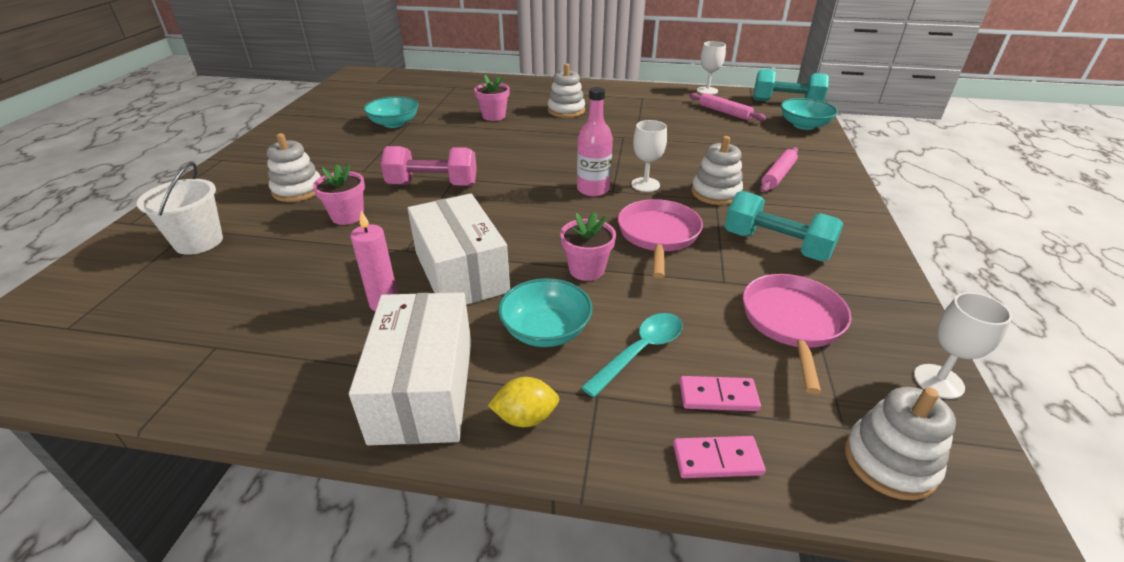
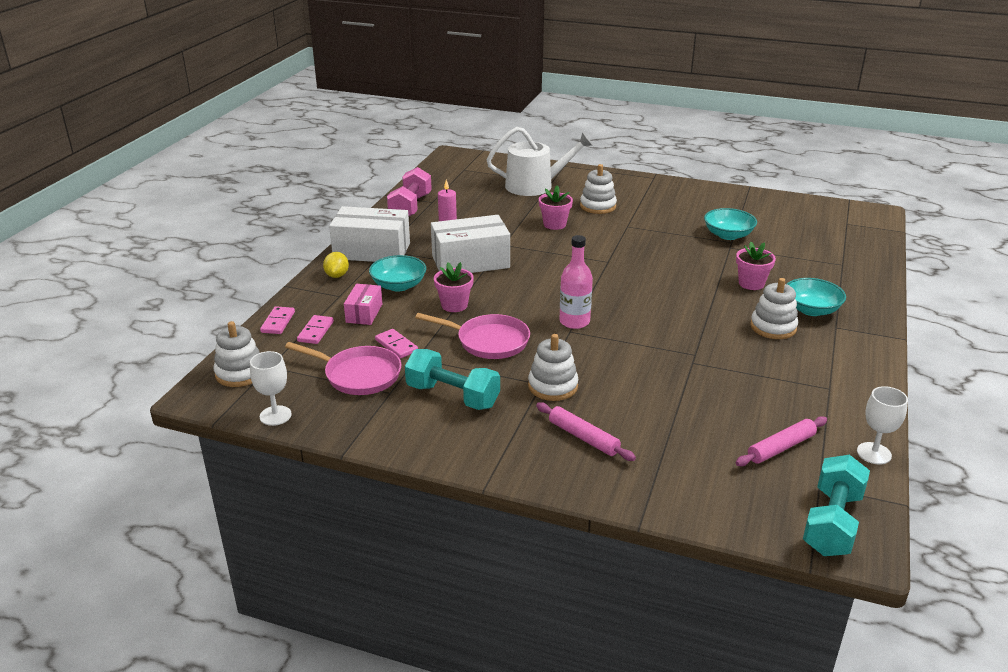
camera: 100 degrees right, 5 degrees down
(199, 242) = (535, 185): white bucket -> white watering can
(432, 185) = (597, 253): pink dumbbell -> pink dumbbell (410, 207)
(640, 351) = (364, 313): turquoise spoon -> pink box
(645, 184) = (578, 350): white goblet -> none
(706, 302) = (396, 345): none -> pink domino
(776, 245) = (452, 396): turquoise dumbbell -> turquoise dumbbell turned 75 degrees clockwise
(804, 125) = (735, 510): turquoise bowl -> turquoise bowl (811, 310)

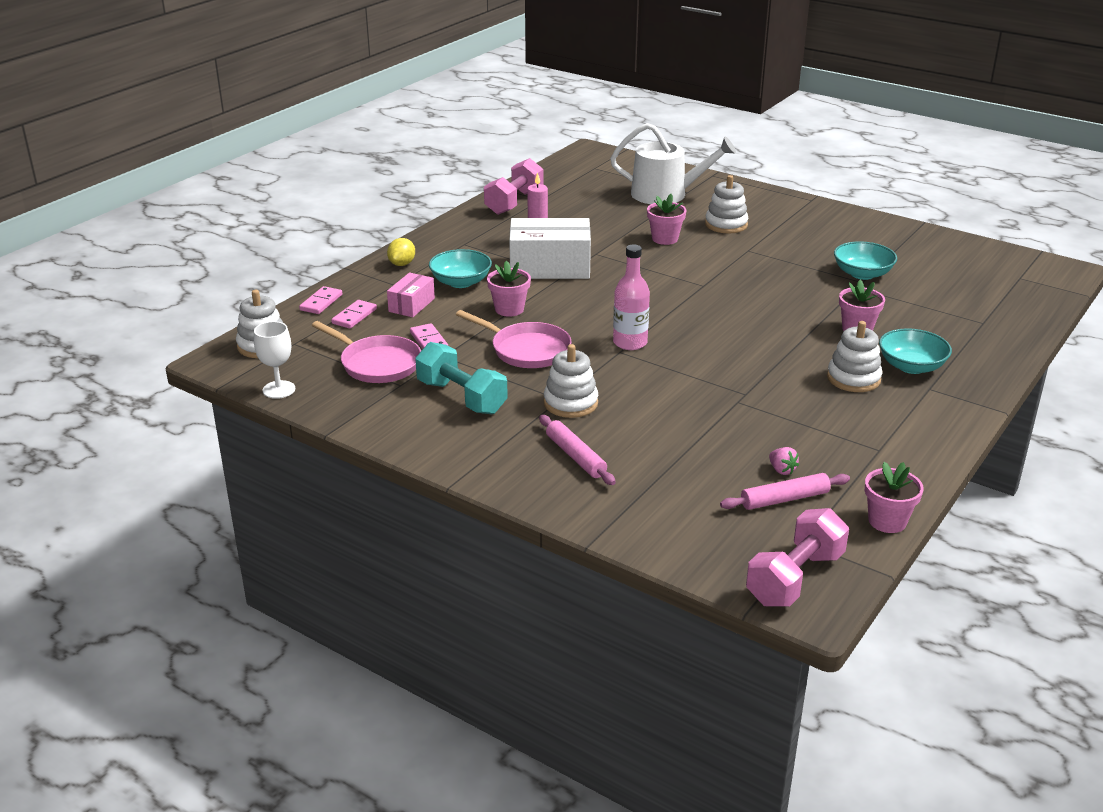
camera: 15 degrees right, 0 degrees up
(372, 251) = (450, 243): white box -> none
(763, 420) = (782, 470): none -> pink strawberry
(832, 523) = (795, 578): turquoise dumbbell -> pink dumbbell
(874, 453) = (887, 521): white goblet -> pink flower pot

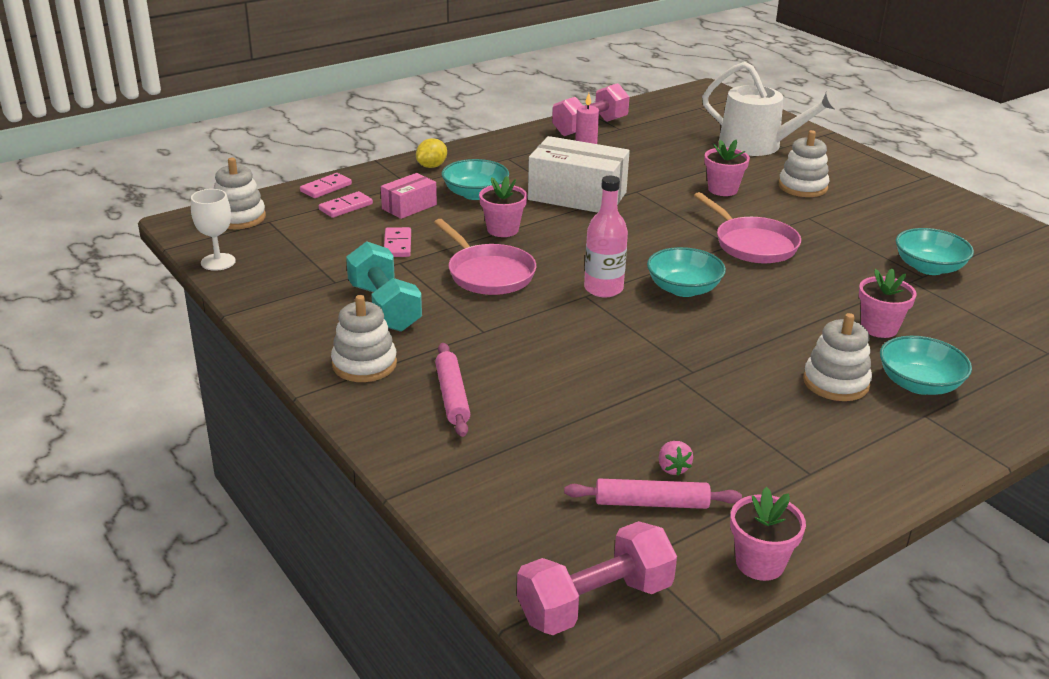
camera: 20 degrees right, 0 degrees up
(377, 364) = (329, 256): pink pan -> pink pan (752, 244)
(570, 403) = (491, 338): white stacking toy -> white stacking toy (364, 364)
(692, 329) = (683, 289): none -> turquoise bowl

